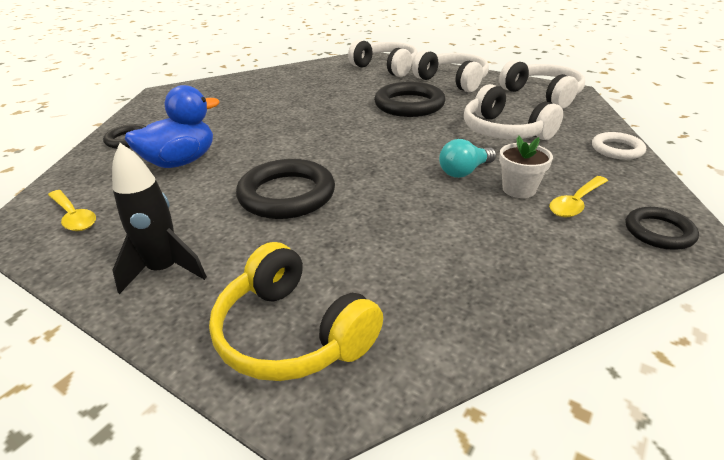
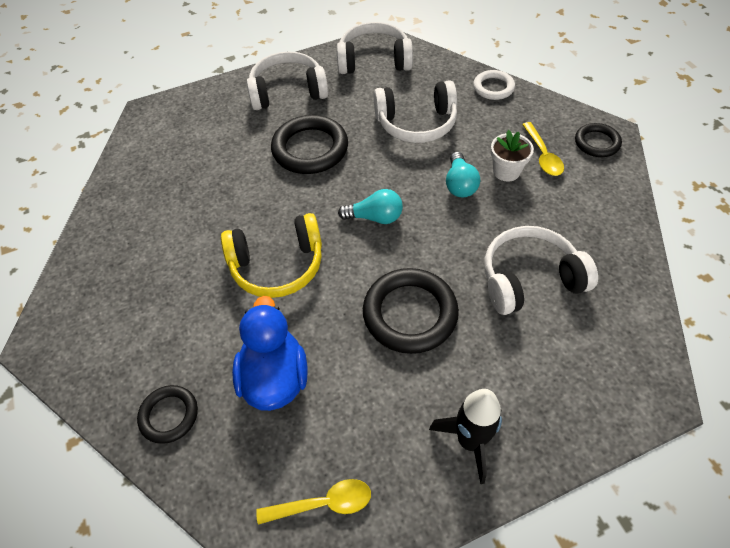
camera: 55 degrees left, 20 degrees up
(292, 333) = (590, 380): yellow headphones -> yellow headphones (277, 265)
(374, 148) = (375, 217): none -> turquoise light bulb
(386, 68) = (201, 116): white headphones -> white headphones (529, 279)

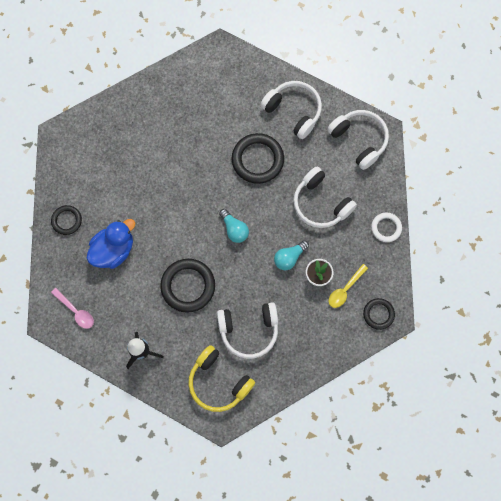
camera: 50 degrees right, 20 degrees up
(277, 265) = (171, 204): yellow headphones -> yellow headphones (218, 382)
(323, 503) = (76, 311): yellow spoon -> pink spoon
(529, 279) = (249, 330): white headphones -> white headphones turned 135 degrees clockwise

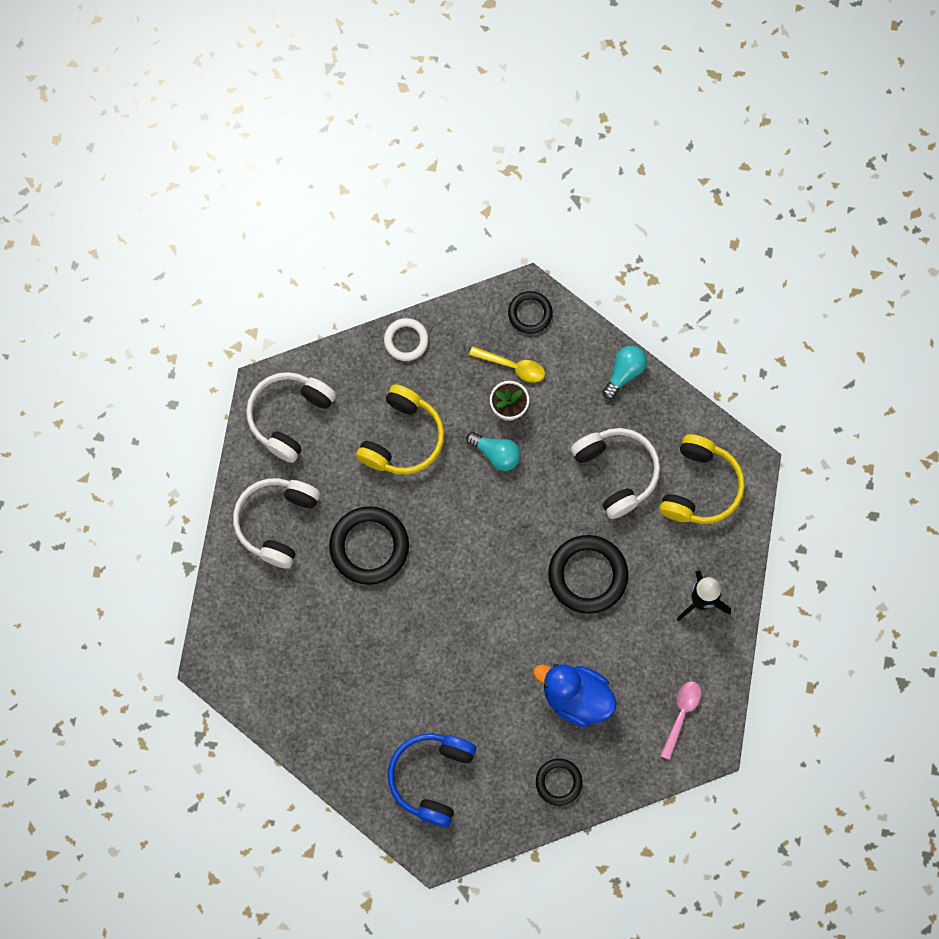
camera: 110 degrees left, 0 degrees up
(101, 148) = (431, 777): none -> blue headphones
(234, 229) = (483, 542): turquoise light bulb -> turquoise light bulb (624, 373)
(320, 203) = (402, 438): white headphones -> yellow headphones

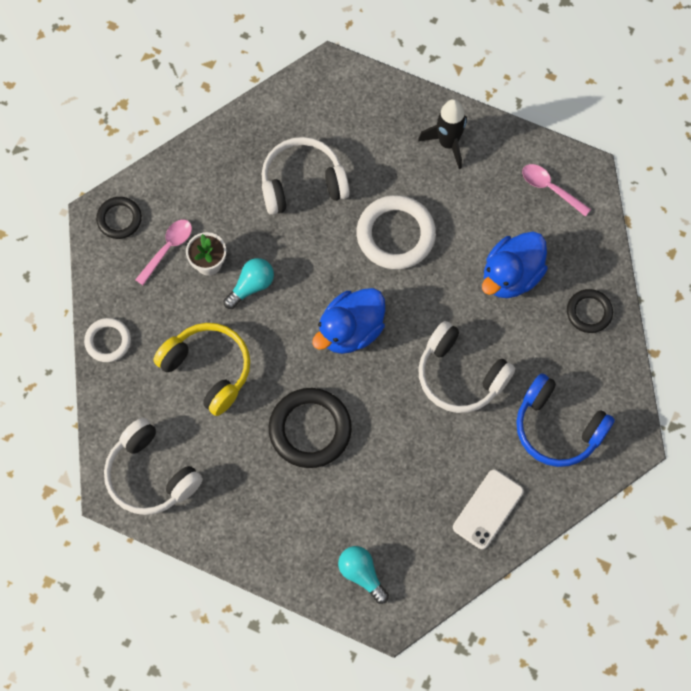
camera: 75 degrees left, 5 degrees down
(276, 522) = (258, 515): white headphones -> white headphones (460, 375)
(335, 730) = (488, 509): none -> white phone
(477, 558) = (350, 330): none -> blue duck
(512, 366) = (167, 249): yellow spoon -> pink spoon
(587, 575) = (395, 235): black ring -> white ring
(624, 373) = (207, 151): turquoise light bulb -> turquoise light bulb (361, 574)
(700, 487) = (338, 115): yellow headphones -> none

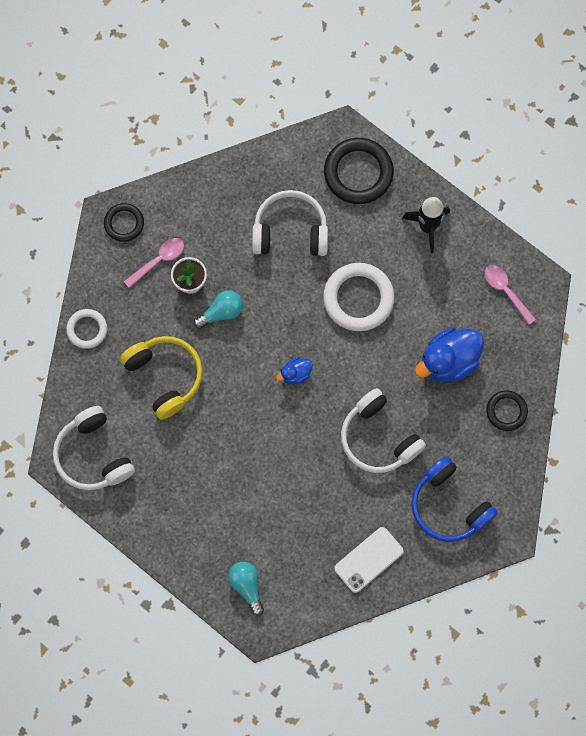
camera: 15 degrees right, 5 degrees up
(310, 429) = (237, 451): black ring -> black ring (358, 173)
(350, 330) = (295, 374): blue duck -> blue duck, size x0.50

